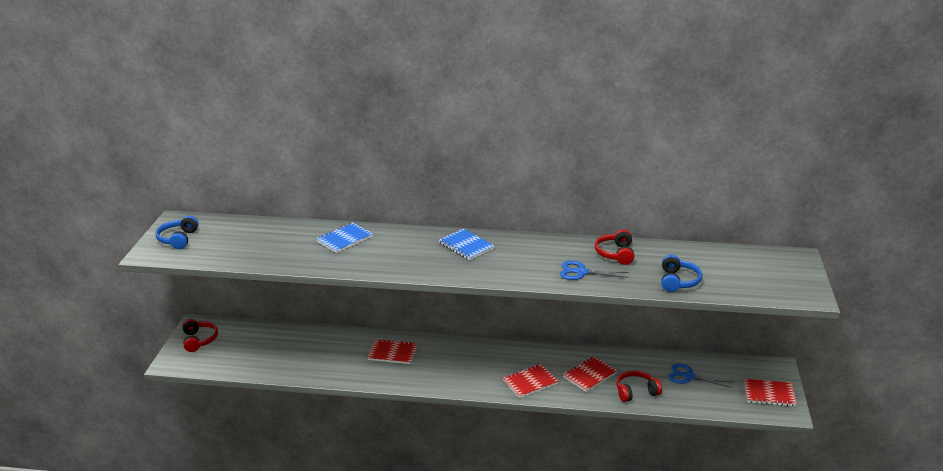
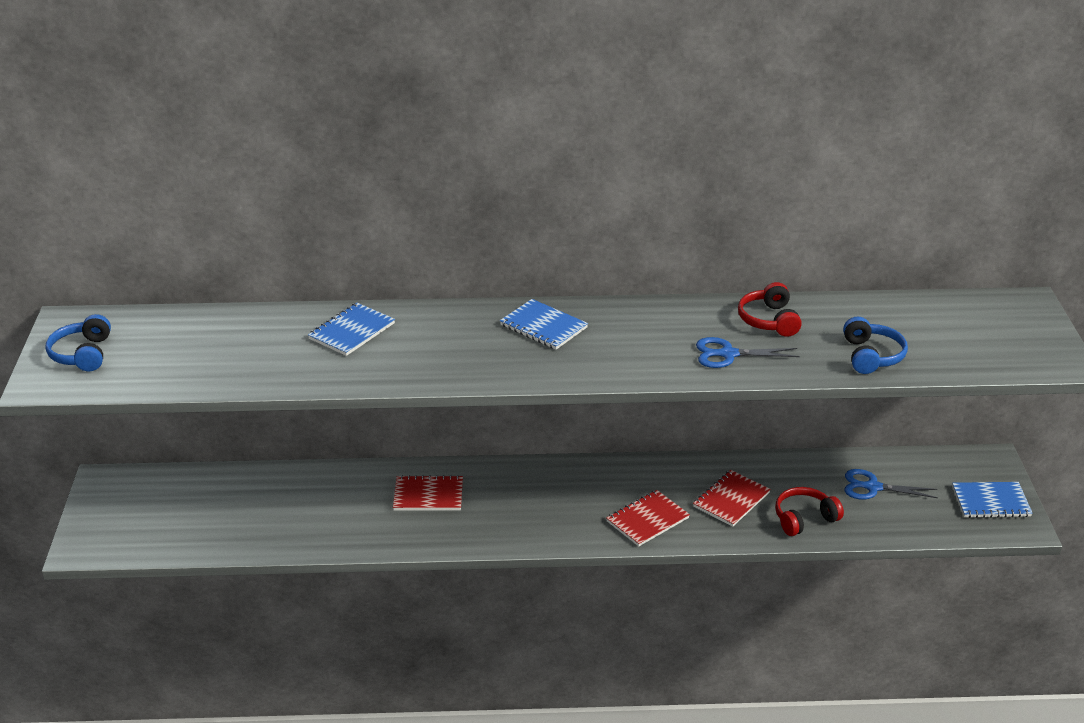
camera: 10 degrees left, 5 degrees up
(199, 340) = (116, 505): red headphones -> none
(769, 394) = (991, 502): red notebook -> blue notebook

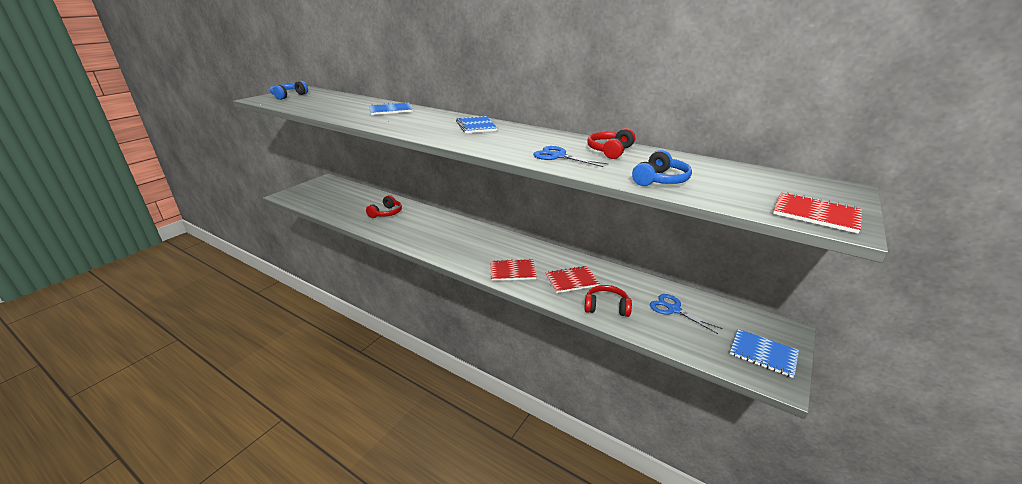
camera: 35 degrees right, 5 degrees down
(334, 503) = (386, 213): none -> red headphones
(428, 495) = (426, 223): red notebook -> red notebook (815, 214)

